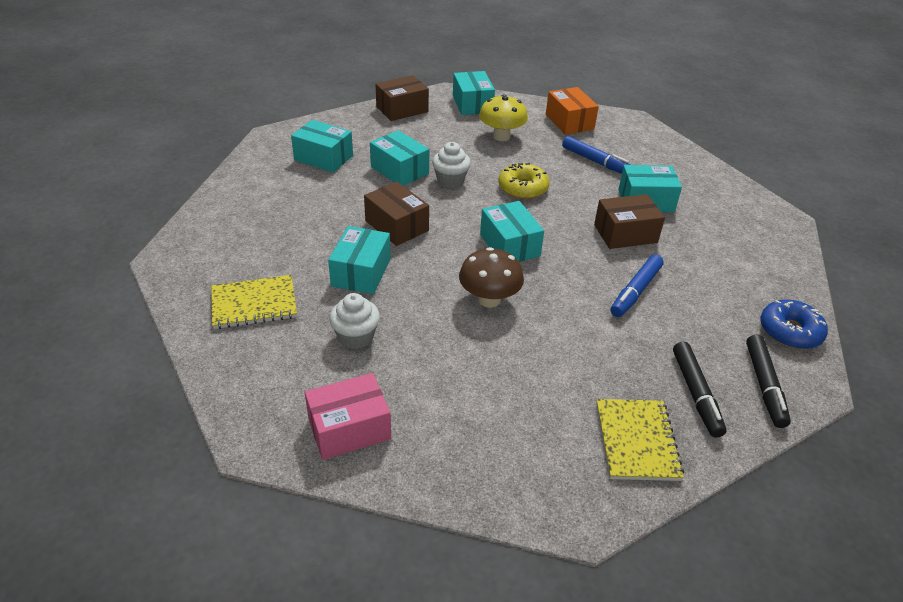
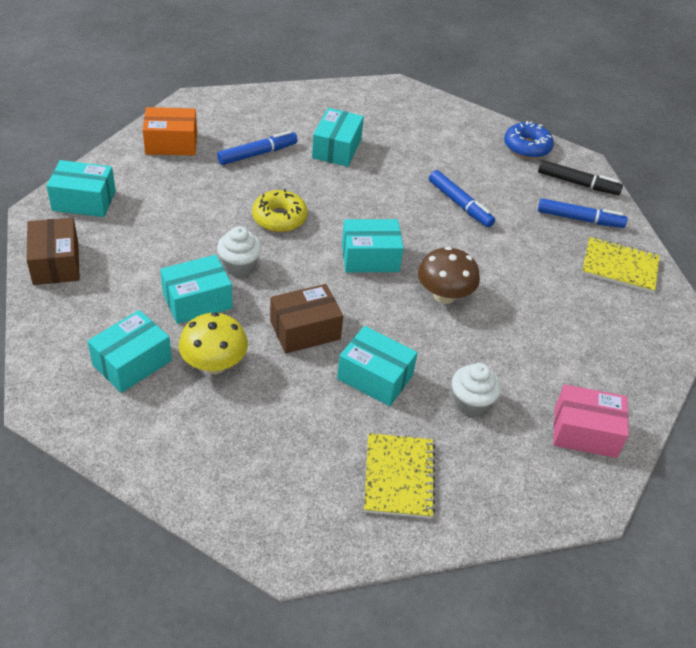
camera: 75 degrees left, 5 degrees up
(349, 429) = (585, 432): pink box -> pink box turned 75 degrees counterclockwise
(501, 136) = (171, 201): yellow mushroom -> yellow mushroom (214, 364)
(625, 234) = (381, 180): brown box -> none
(695, 394) = (580, 219): black marker -> blue marker

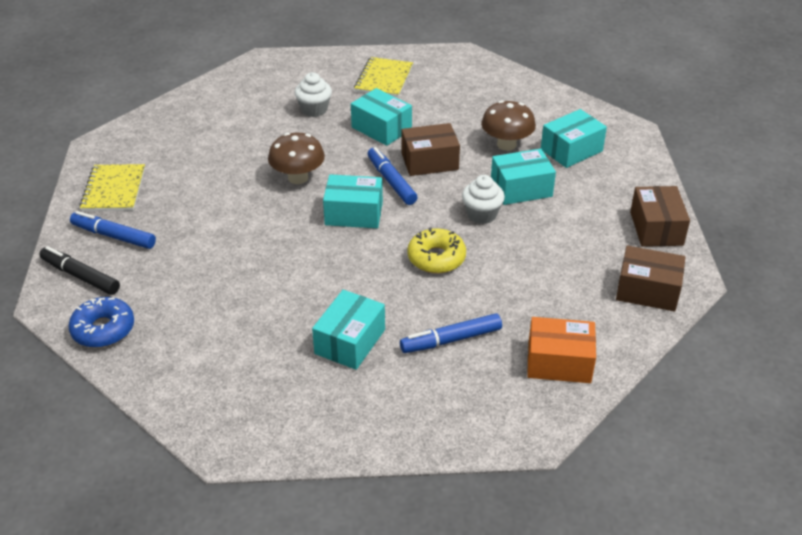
camera: 165 degrees left, 5 degrees down
(84, 201) = (647, 291): turquoise box -> brown box
(214, 364) = (506, 144): yellow mushroom -> brown mushroom
(460, 204) = (234, 260): blue marker -> blue marker (391, 181)
(585, 432) = (241, 89): pink box -> none
(619, 266) = (114, 189): yellow notebook -> yellow notebook turned 60 degrees clockwise

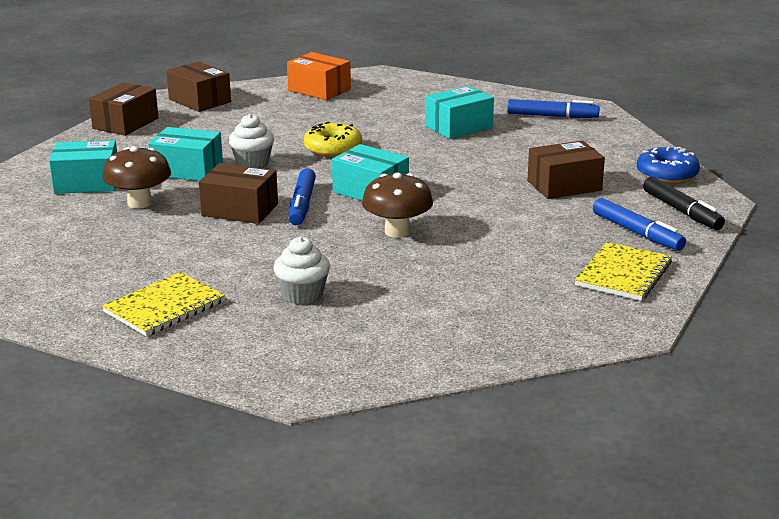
camera: 150 degrees left, 15 degrees down
(196, 277) = (564, 186): none -> brown box
(381, 128) = (248, 252): turquoise box -> none
(451, 340) = (380, 112): blue marker -> blue marker (552, 116)

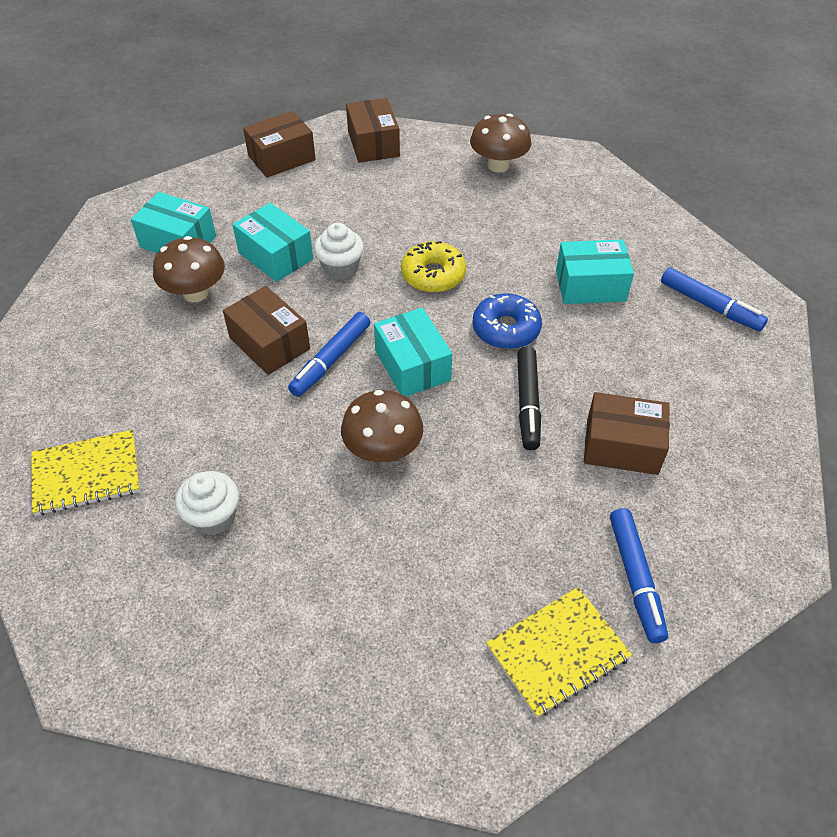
camera: 30 degrees right, 25 degrees up
(319, 90) = (498, 165): orange box -> brown mushroom
(667, 175) = (760, 478): blue donut -> blue donut (506, 329)
(681, 211) = (722, 561): black marker -> black marker (527, 403)

